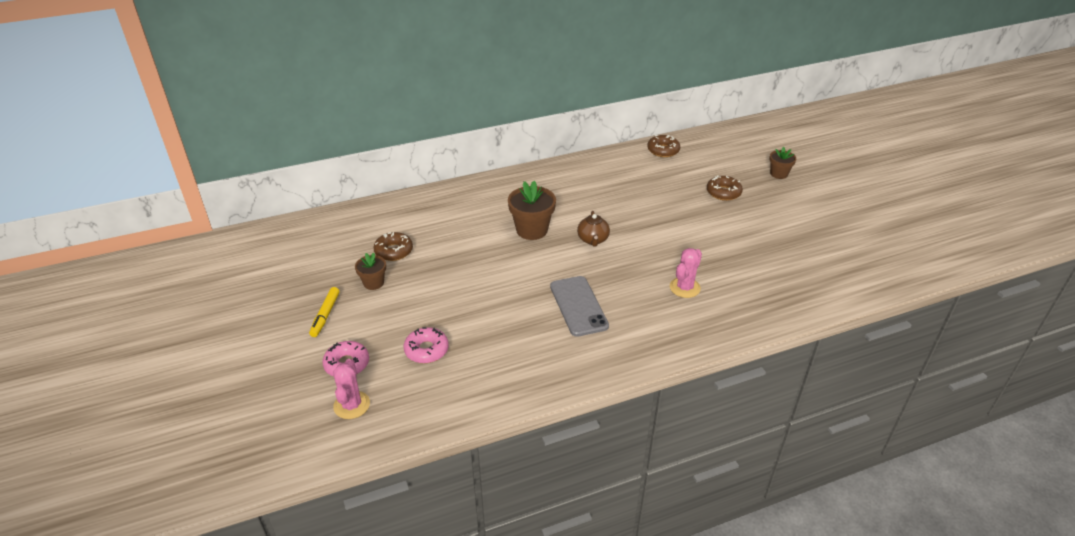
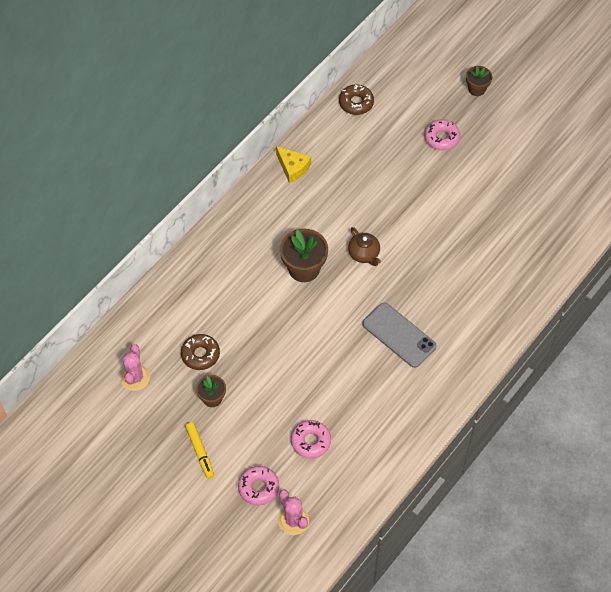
camera: 30 degrees left, 20 degrees up
(578, 169) = (293, 168): none -> yellow cheese
(684, 288) = (470, 272): pink cactus -> pink cactus (135, 377)
(723, 192) = (441, 138): brown donut -> pink donut

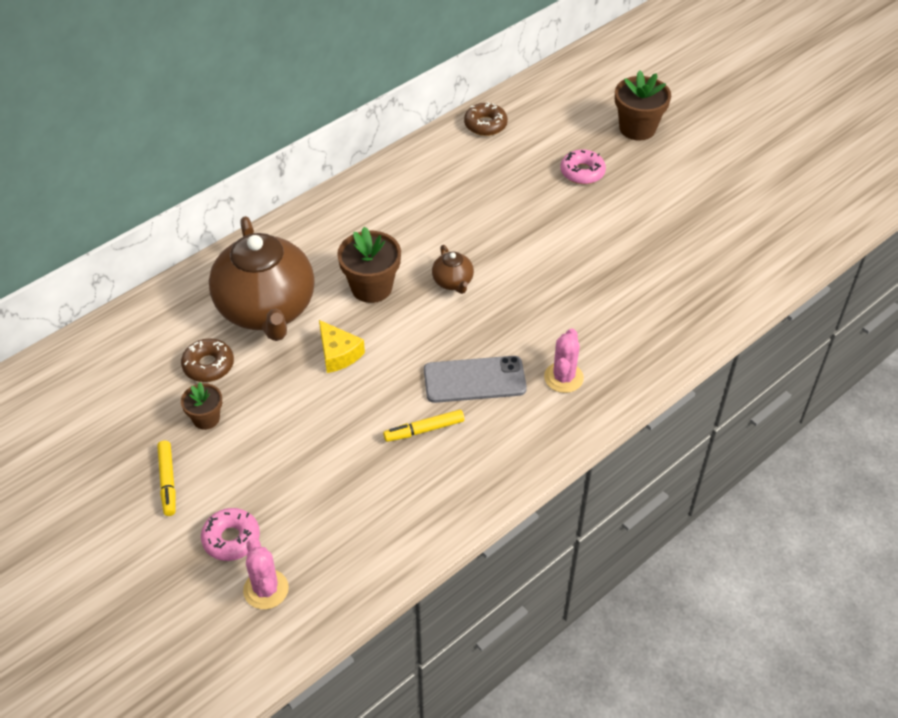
camera: 10 degrees right, 10 degrees down
(135, 377) = (116, 380): pink cactus -> pink cactus (563, 377)
(230, 300) = (266, 310): none -> brown teapot
(293, 168) = (390, 180): yellow cheese -> yellow cheese (338, 354)
(310, 441) = (320, 491): pink donut -> none
(372, 381) = (424, 430): none -> yellow marker
(399, 335) = (474, 380): grey phone -> grey phone turned 60 degrees counterclockwise
(476, 89) = (637, 128): brown flower pot -> brown flower pot, size x1.68

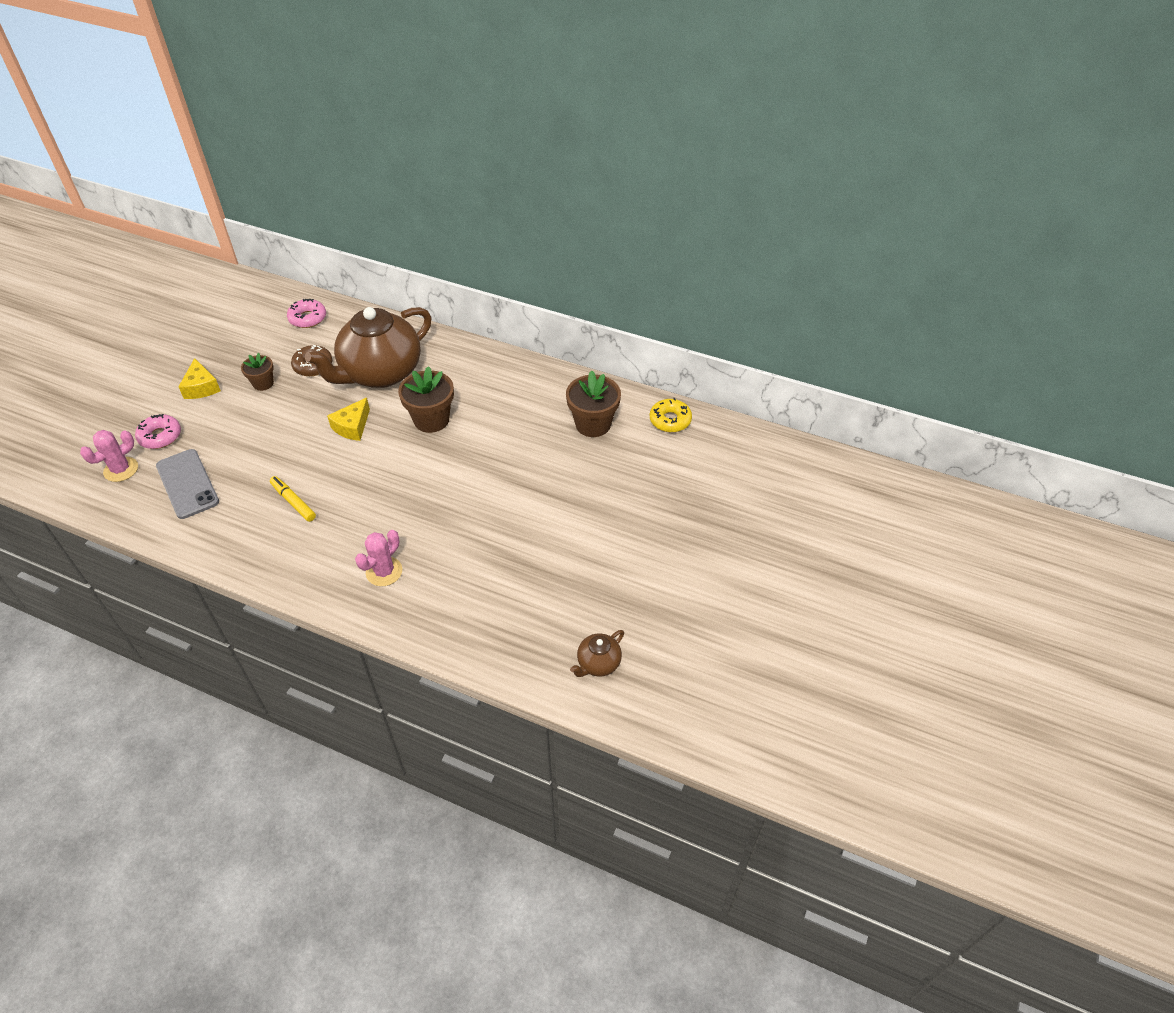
camera: 65 degrees right, 0 degrees up
(168, 481) = (201, 387): yellow marker -> yellow cheese
(453, 282) = (461, 465): brown teapot -> brown teapot (598, 663)
(474, 380) = (358, 514): grey phone -> grey phone (187, 484)
(485, 124) = (670, 420): brown donut -> yellow donut
(563, 377) = (384, 571): pink cactus -> pink cactus turned 45 degrees counterclockwise
(582, 172) = (651, 505): pink donut -> pink donut (307, 318)
(637, 128) = (742, 527): brown flower pot -> brown flower pot (593, 424)

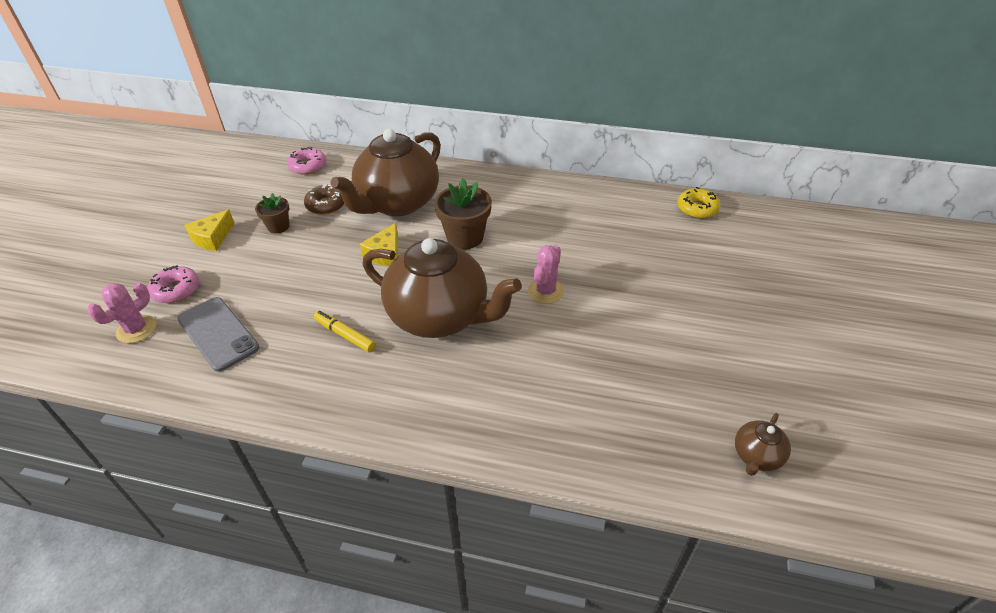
camera: 10 degrees left, 5 degrees down
(201, 387) = (212, 238): yellow cheese -> yellow cheese turned 60 degrees clockwise
(381, 497) = (440, 317): none -> brown teapot
(384, 571) = (472, 393): pink cactus -> pink cactus (545, 291)
(593, 424) = (626, 221): brown flower pot -> none

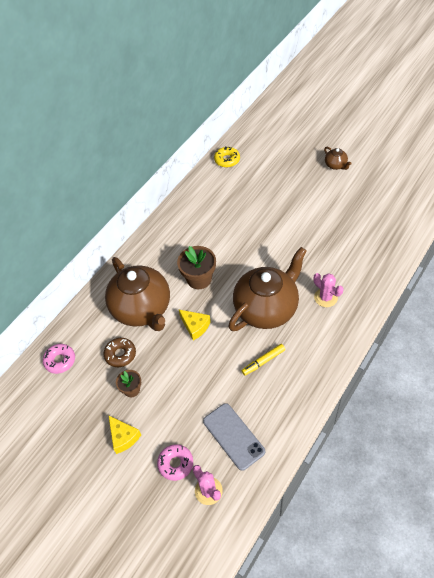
camera: 65 degrees left, 10 degrees up
(218, 333) = (233, 436): grey phone -> grey phone turned 75 degrees clockwise
(545, 291) = (266, 252): pink cactus -> pink cactus (325, 297)
(756, 456) = (401, 209): brown teapot -> brown teapot (335, 165)

